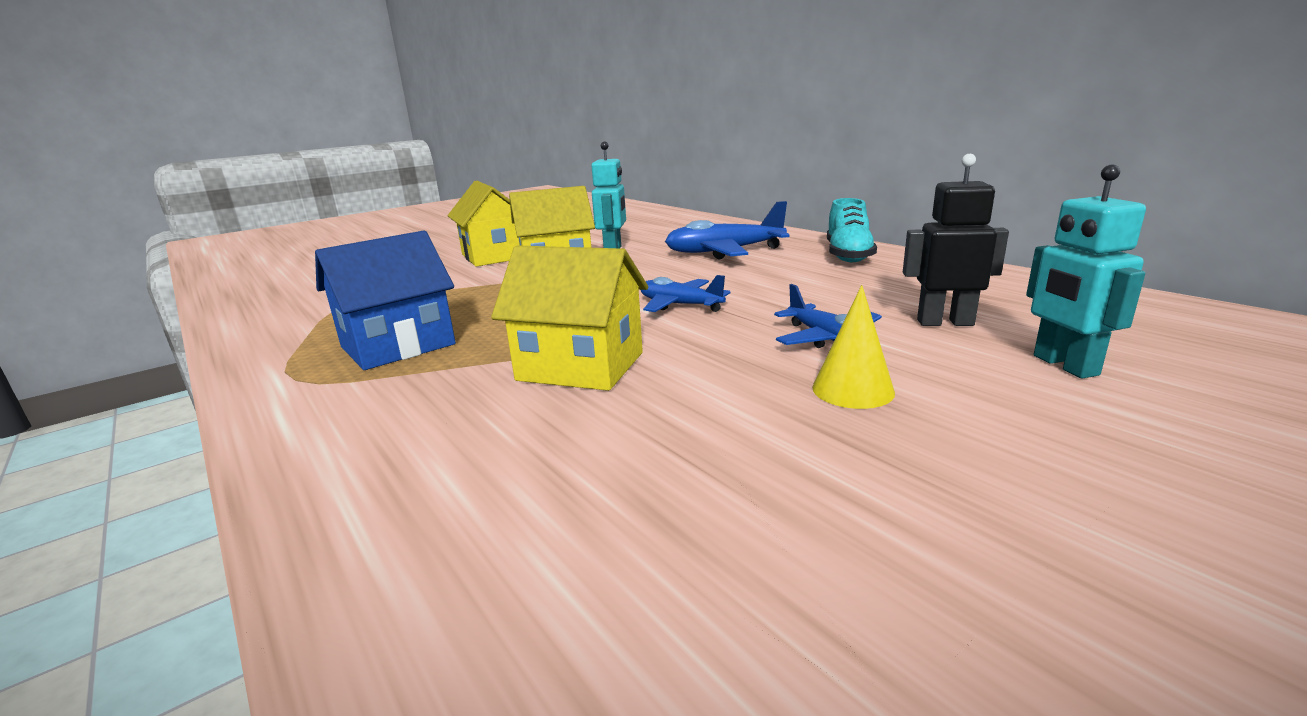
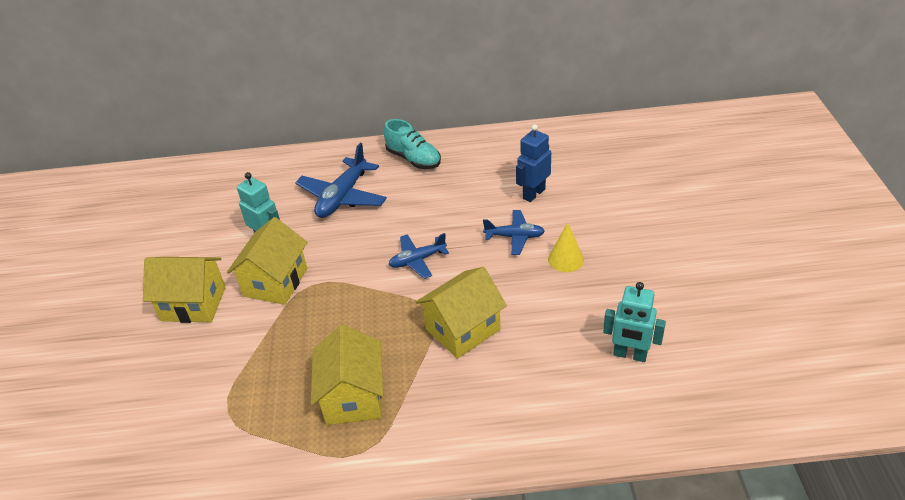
camera: 55 degrees left, 20 degrees up
(398, 346) = (353, 397): blue house -> yellow house
(945, 322) = (533, 194): black robot -> blue robot
(1064, 365) = (597, 196): turquoise robot -> turquoise robot (630, 355)

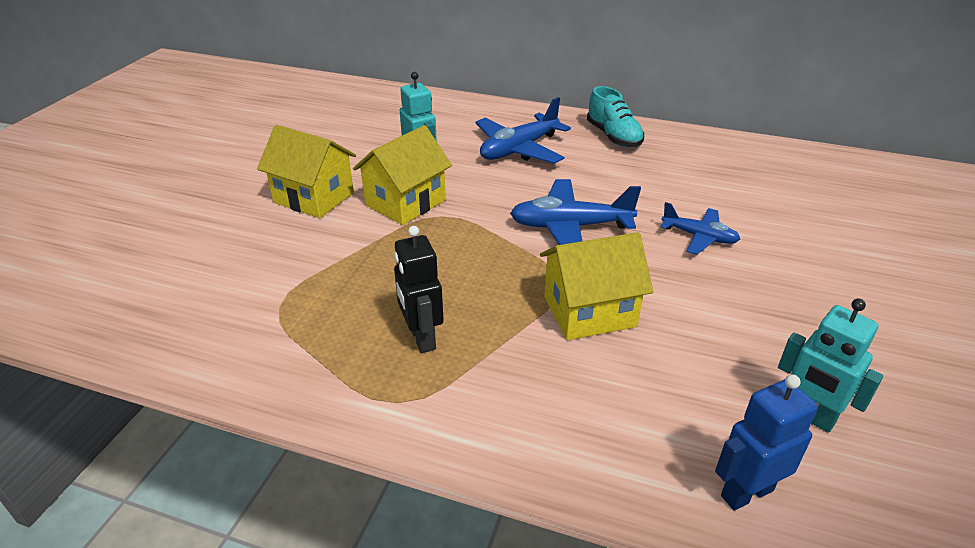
camera: 20 degrees right, 5 degrees down
(353, 397) = (421, 338): yellow house -> black robot
(417, 260) = (570, 227): blue plane -> blue plane, size x1.63
(533, 194) = (741, 202): blue robot -> blue robot (746, 492)
(566, 259) = (756, 278): yellow cone -> none

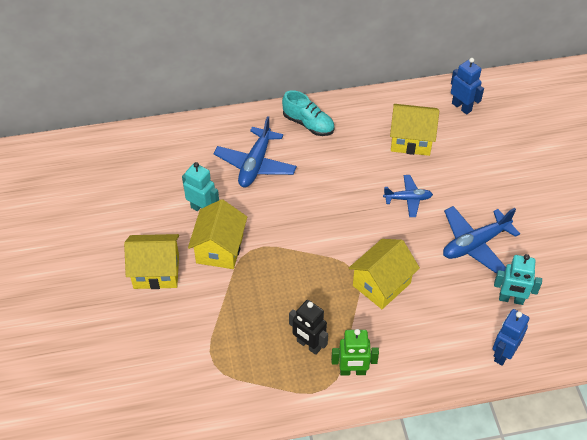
camera: 30 degrees left, 15 degrees up
(457, 398) = (352, 371): none -> green robot
(570, 227) = (332, 224): blue plane -> blue plane (475, 244)
(744, 185) = (411, 140): none -> yellow house
(842, 176) = (461, 107): none -> blue robot

